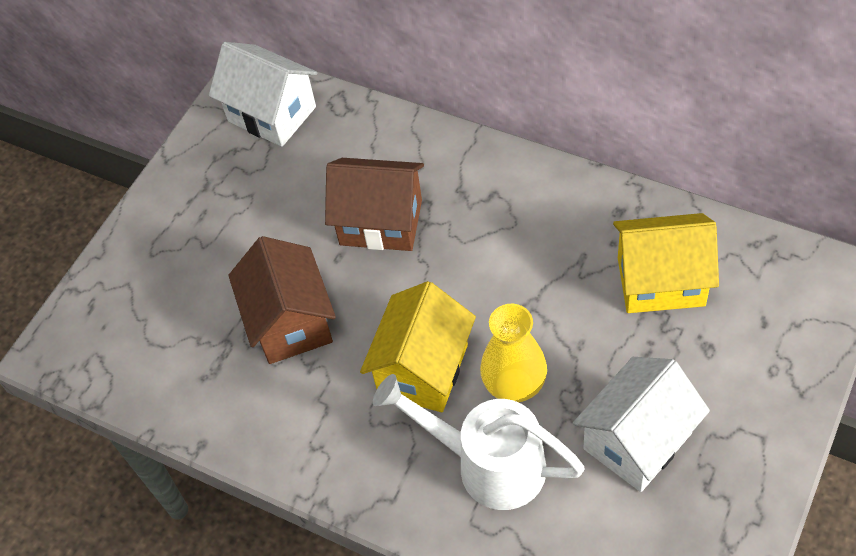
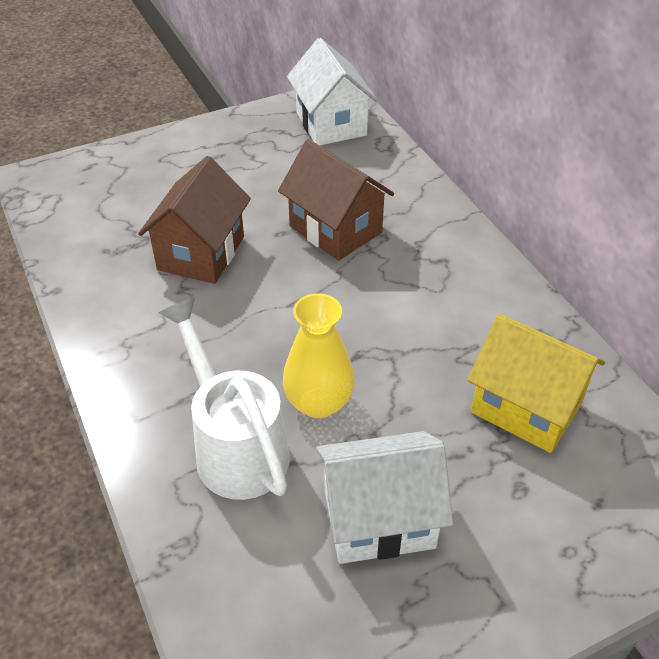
camera: 30 degrees right, 10 degrees down
(423, 369) = (260, 344): yellow house -> none

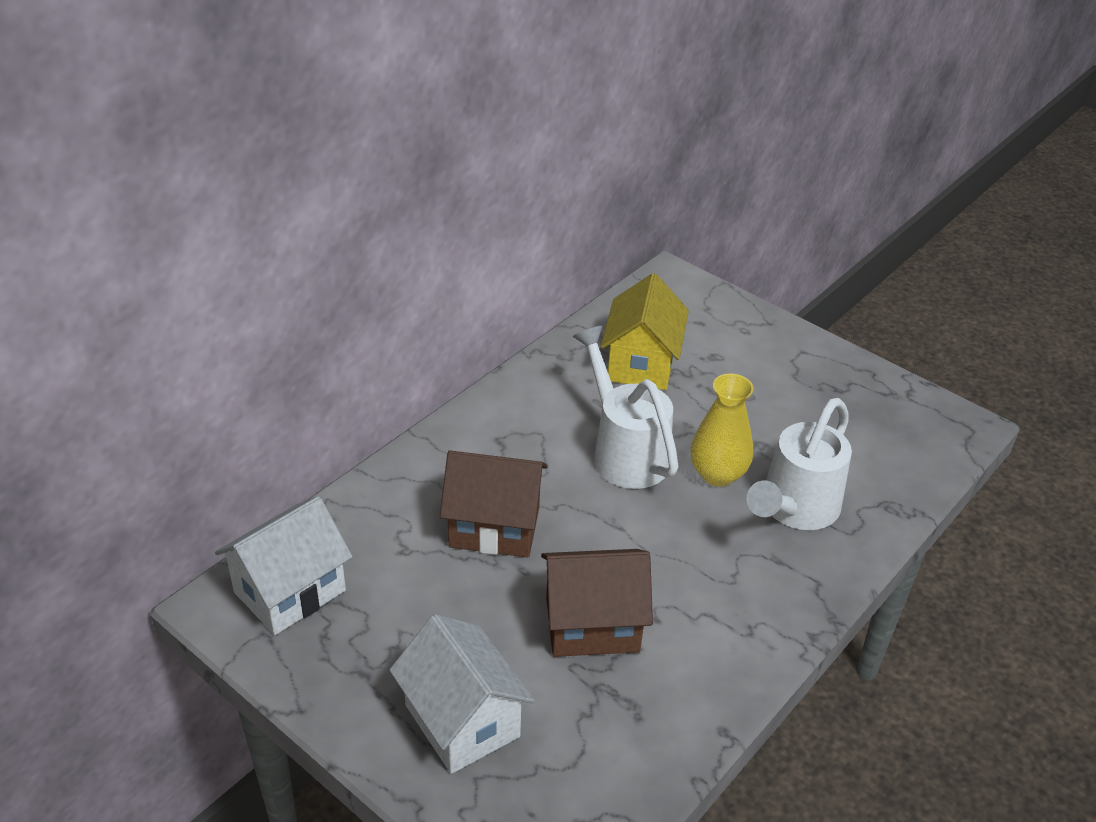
camera: 115 degrees left, 5 degrees down
(335, 229) = (494, 527): brown house -> brown house turned 75 degrees clockwise
(379, 519) = (791, 415): white house -> white house (462, 721)
(386, 341) = (625, 451): none -> white watering can

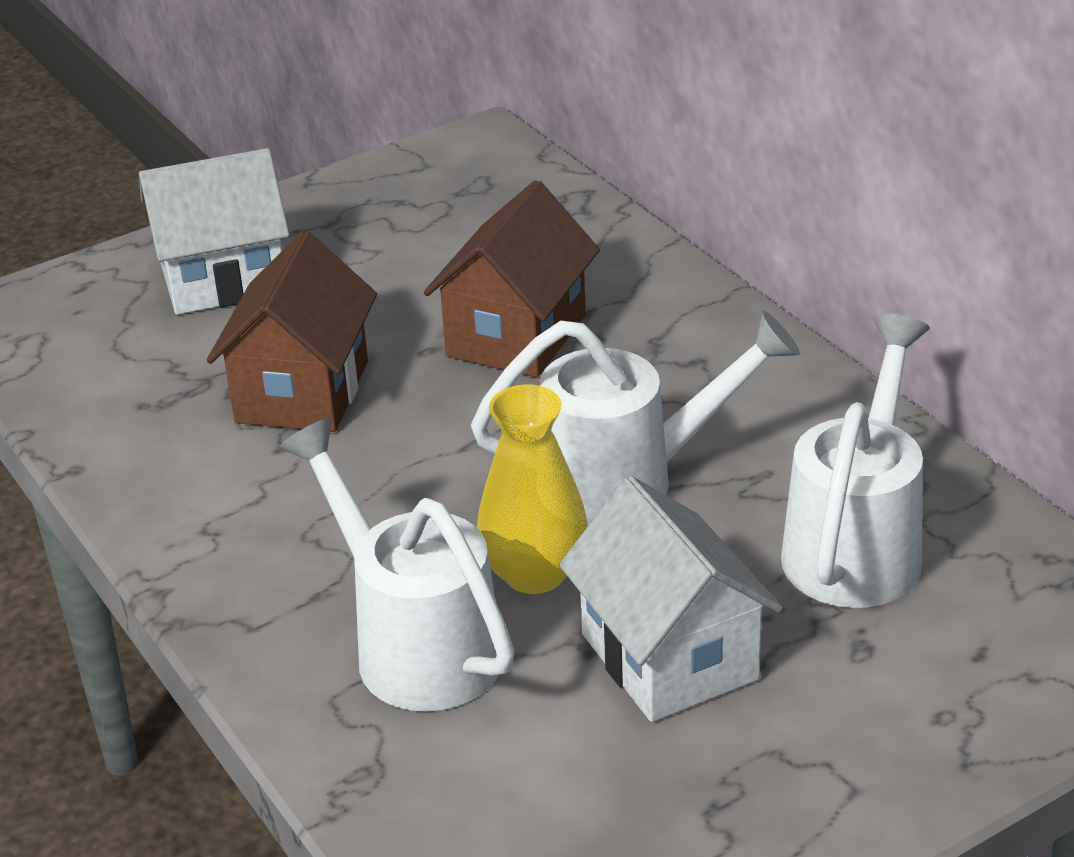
camera: 110 degrees right, 5 degrees down
(290, 591) = (479, 183): white house -> white house (669, 657)
(641, 364) = (857, 544): yellow house -> white watering can

